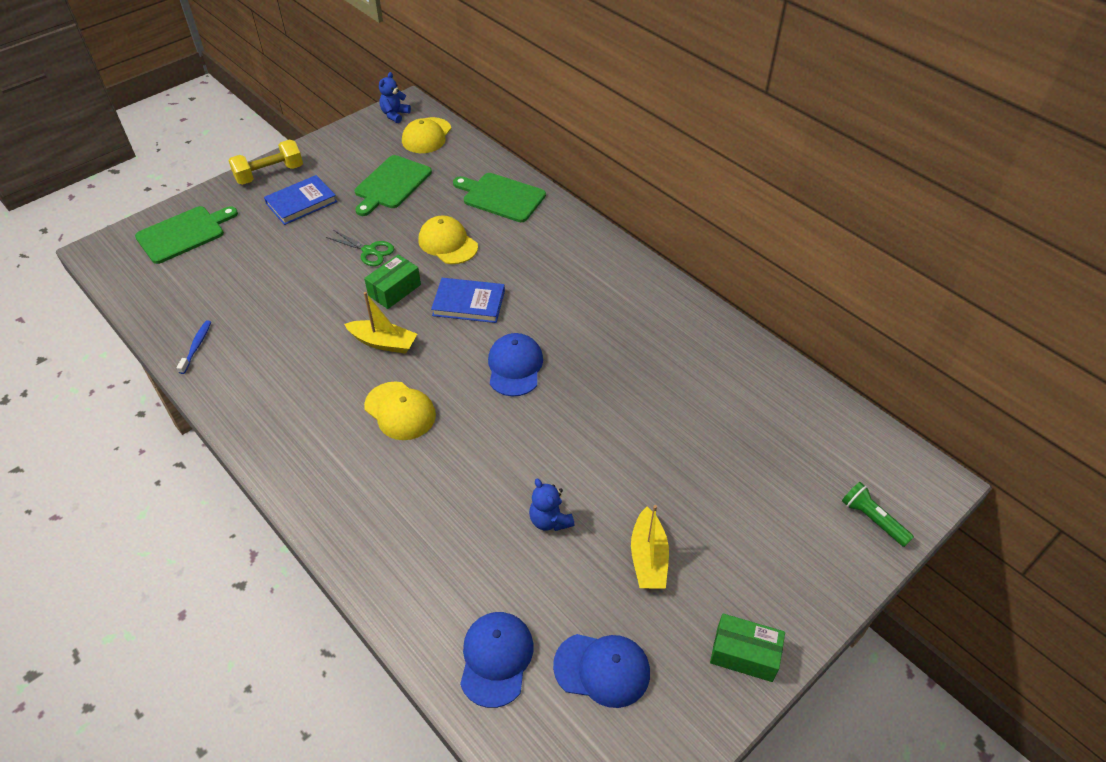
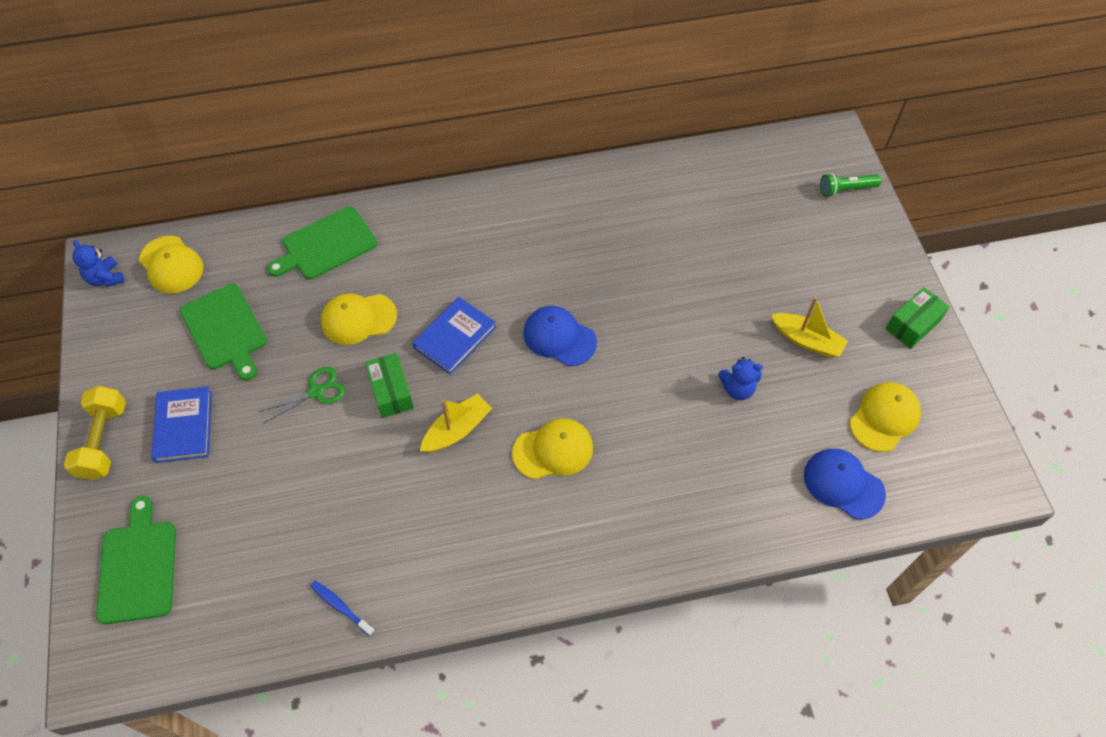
camera: 60 degrees left, 10 degrees up
(602, 669) = (884, 417): blue cap -> yellow cap

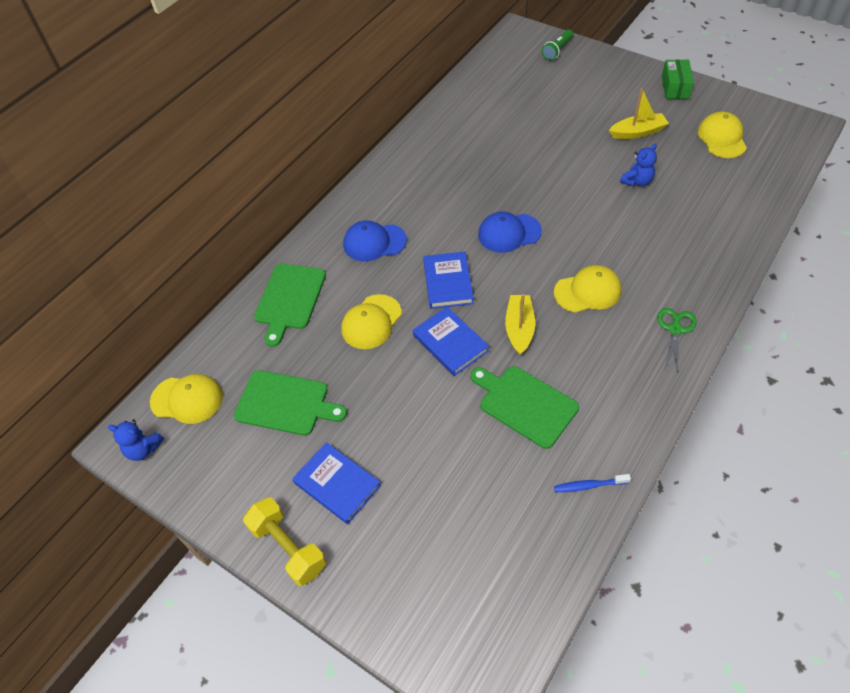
camera: 40 degrees left, 5 degrees down
(138, 567) = (425, 596): green cutting board -> green cutting board (525, 404)
(316, 391) = (401, 384): green scissors -> green scissors (675, 329)
(391, 392) = (450, 343): green box -> blue book
(553, 450) = (588, 291): yellow cap -> yellow cap turned 45 degrees clockwise
(843, 484) = (747, 183): blue cap -> blue cap (374, 242)

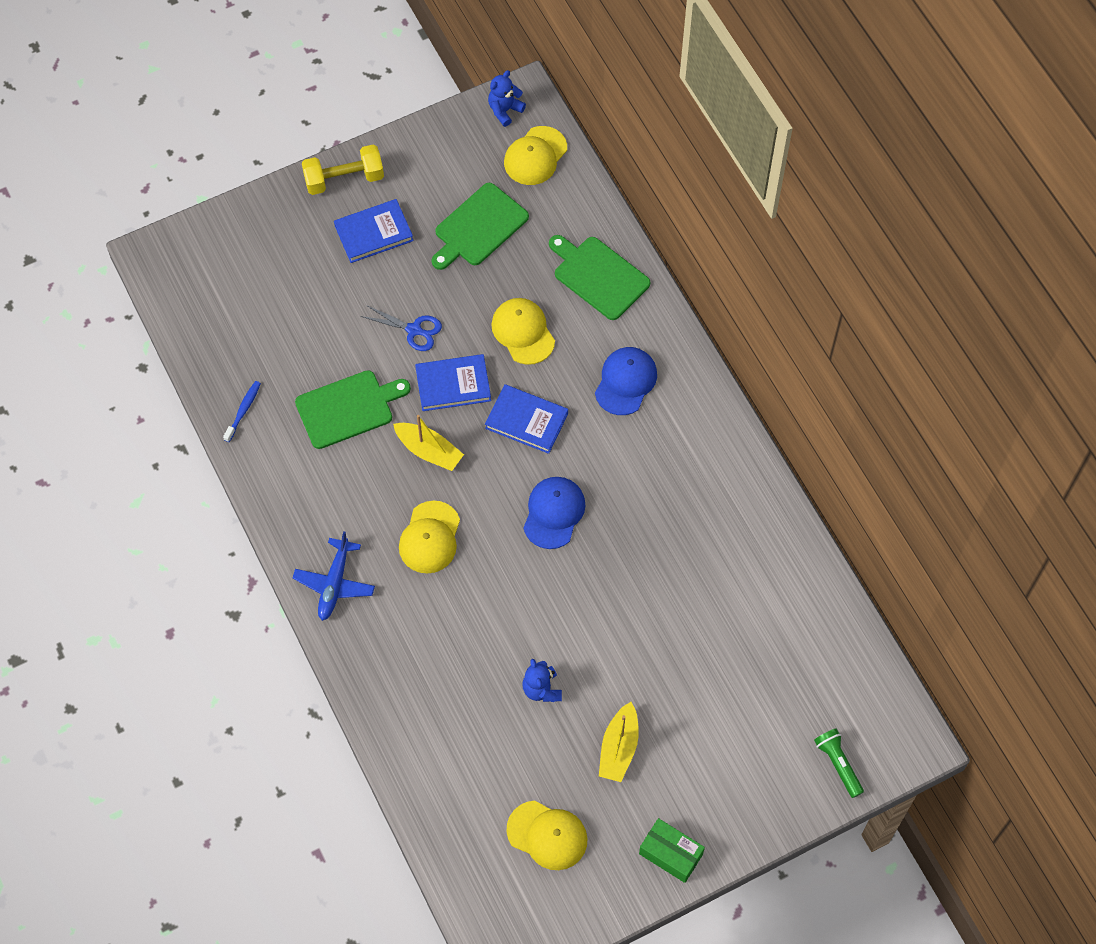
camera: 115 degrees right, 10 degrees up
(418, 397) = (414, 330): none -> blue scissors
(675, 329) = (335, 584): green scissors -> blue plane

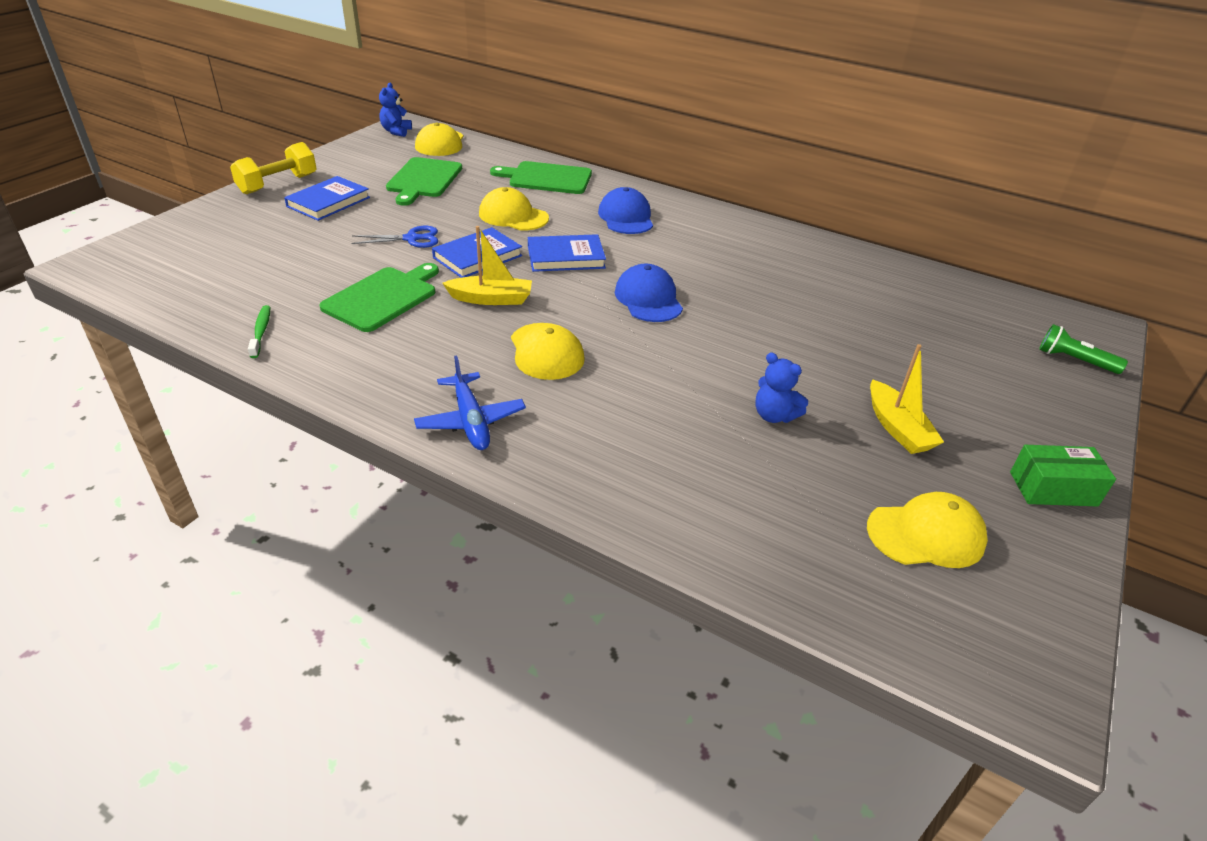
camera: 35 degrees left, 25 degrees down
(243, 410) = (261, 331): blue toothbrush -> green toothbrush

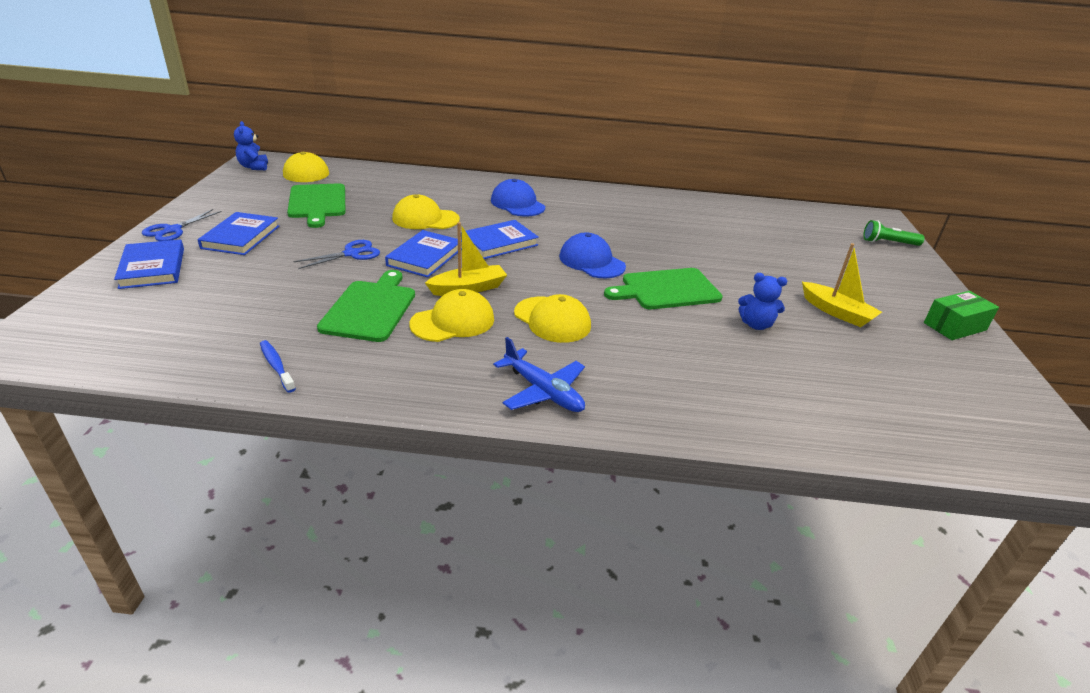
camera: 25 degrees left, 5 degrees down
(236, 217) = (152, 268): none -> blue book
(261, 331) = (276, 366): green toothbrush -> blue toothbrush
(278, 184) = (172, 230): yellow dumbbell -> blue scissors
(547, 178) = (426, 185): green cutting board -> green cutting board (666, 289)
(926, 534) = (919, 378): yellow cap -> yellow cap (453, 321)

